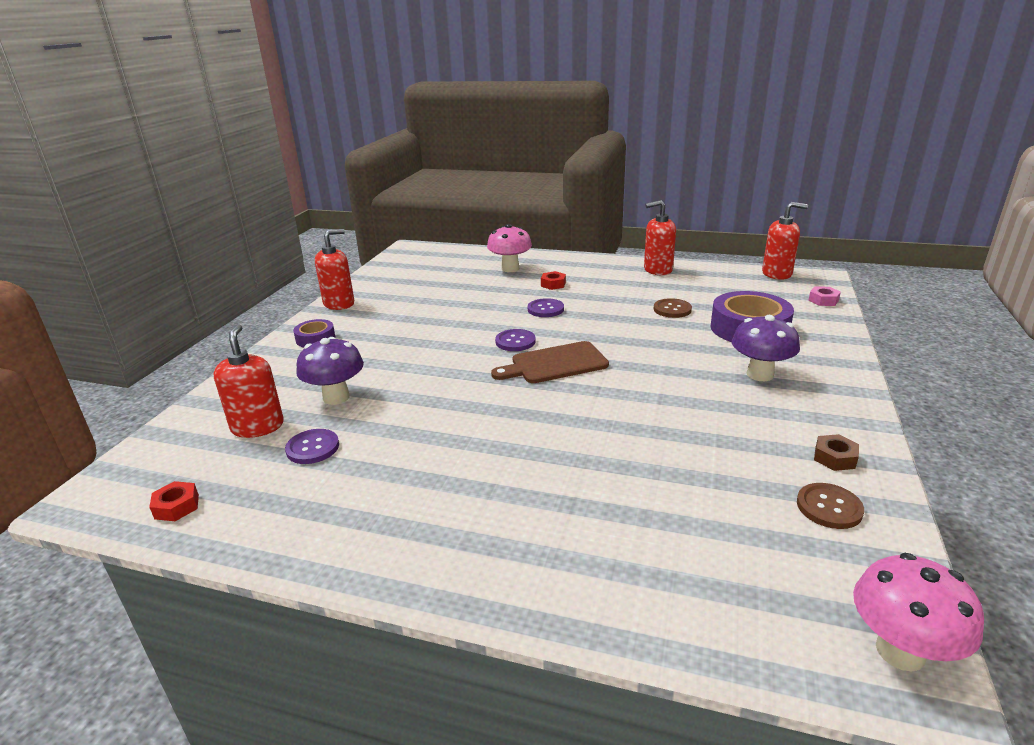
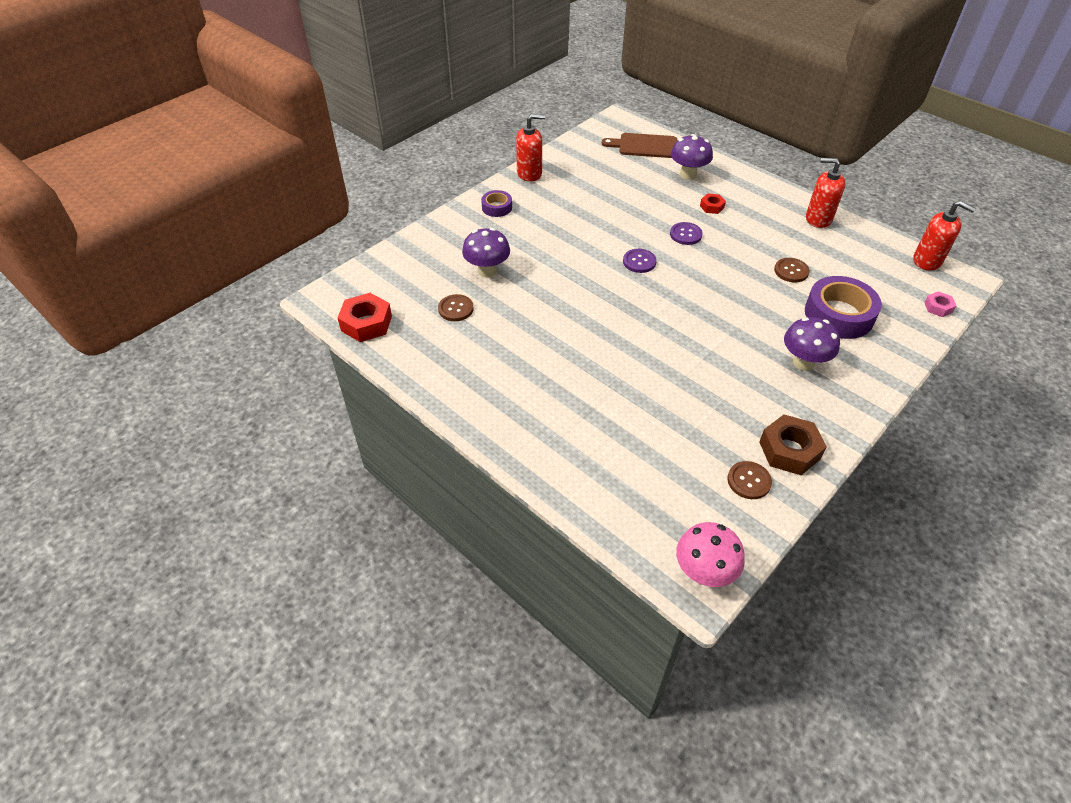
camera: 25 degrees right, 20 degrees up
(177, 506) = (366, 323): red nut -> red nut, size x1.86
(257, 427) = (429, 278): red soap dispenser -> none
(312, 448) = (456, 309): purple button -> brown button
(510, 269) = (688, 175): pink mushroom -> purple mushroom
(555, 364) = (654, 295): brown cutting board -> brown cutting board (644, 146)
(834, 458) = (789, 450): brown nut -> brown nut, size x1.86

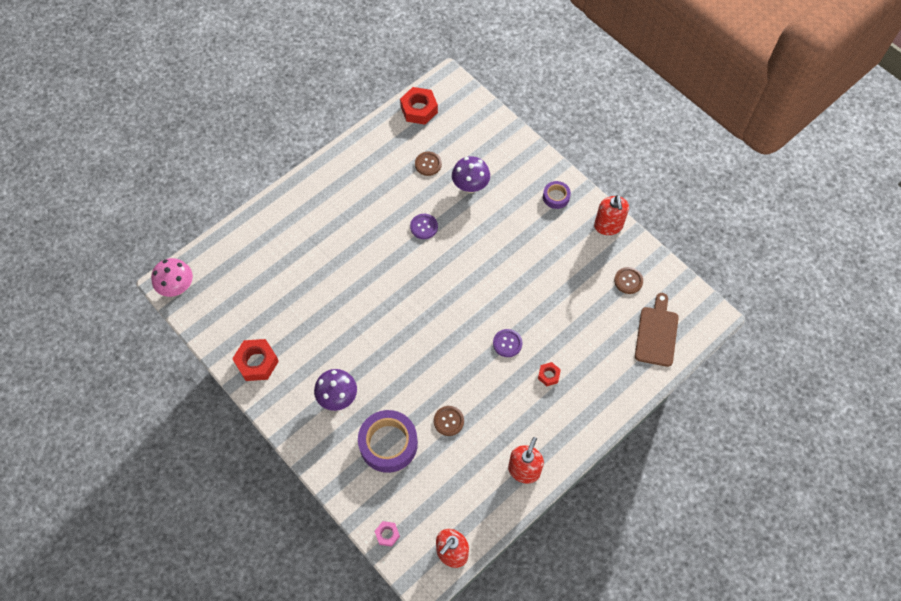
camera: 95 degrees right, 15 degrees up
(639, 262) = (472, 299): purple button -> purple button (424, 227)
(688, 175) = (603, 365): purple mushroom -> none
(749, 481) = (237, 329): brown button -> brown button (628, 281)
(789, 450) = (257, 362): brown nut -> red nut

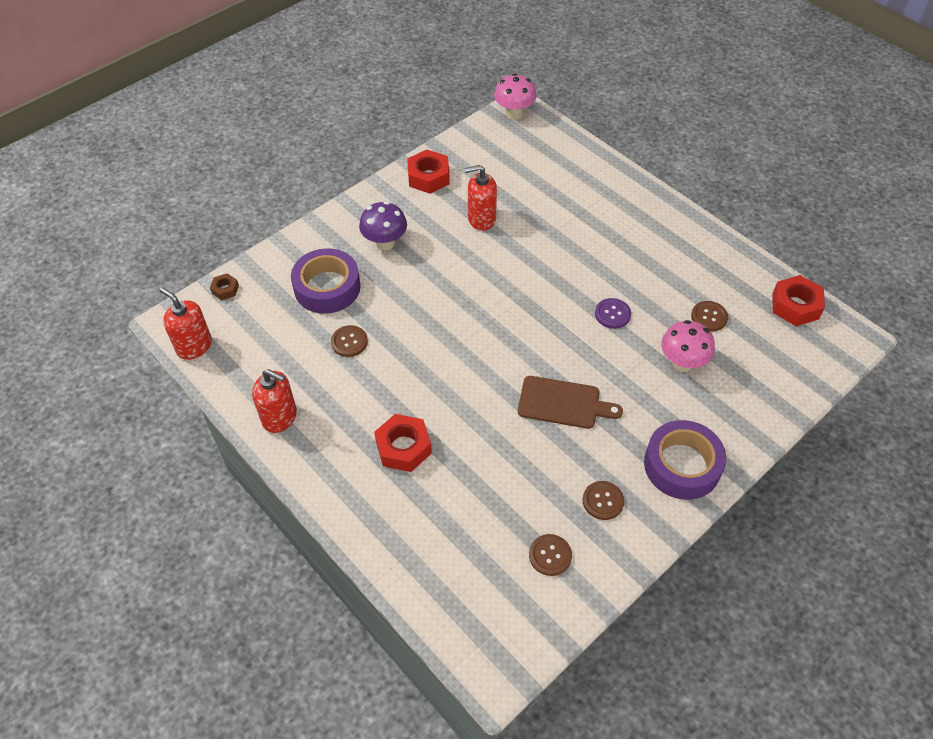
camera: 90 degrees right, 10 degrees down
(387, 534) = (225, 289): pink nut -> brown nut
(470, 186) = (682, 363): purple mushroom -> pink mushroom
(507, 343) = (449, 402): purple button -> none
(548, 375) = (403, 447): red nut -> red nut, size x1.86
(556, 197) = (682, 465): purple tape -> purple tape, size x1.92
(586, 246) = (603, 501): none -> brown button
(608, 226) = (642, 533): red soap dispenser -> red soap dispenser (481, 219)
(657, 333) = (464, 589): brown cutting board -> brown cutting board (563, 403)

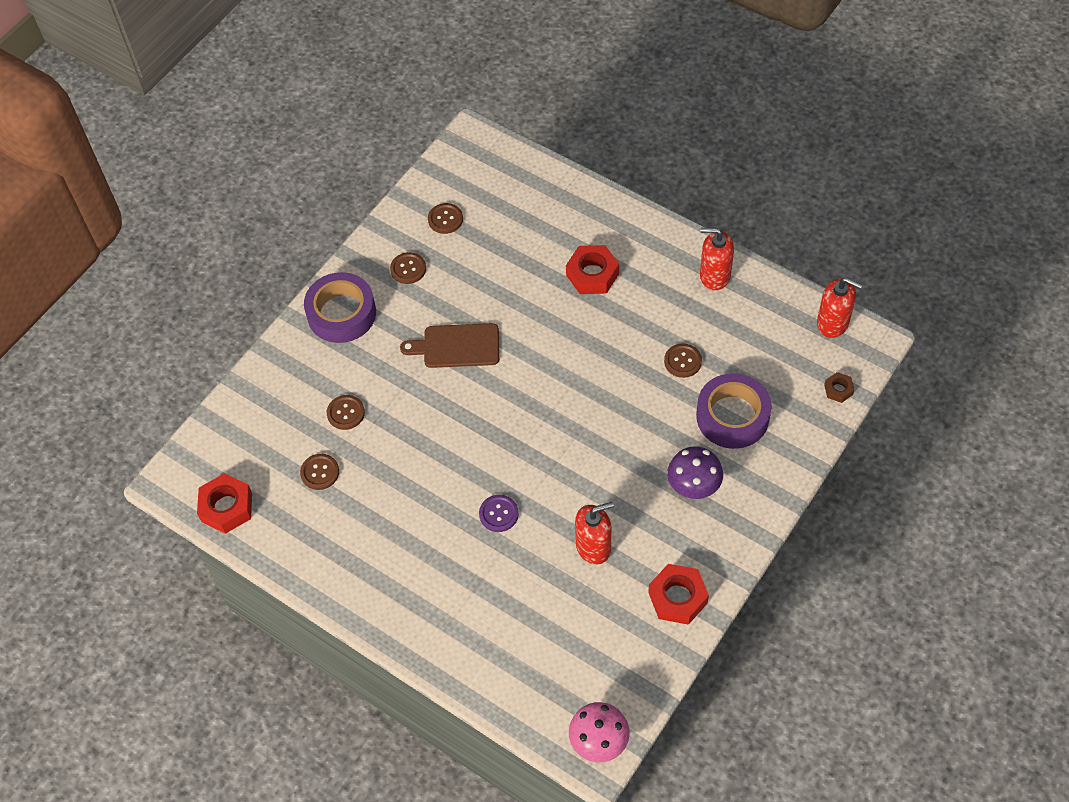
camera: 170 degrees right, 5 degrees up
(612, 314) = (422, 453): purple button -> purple button (498, 514)
(682, 363) = (346, 413): pink mushroom -> brown button

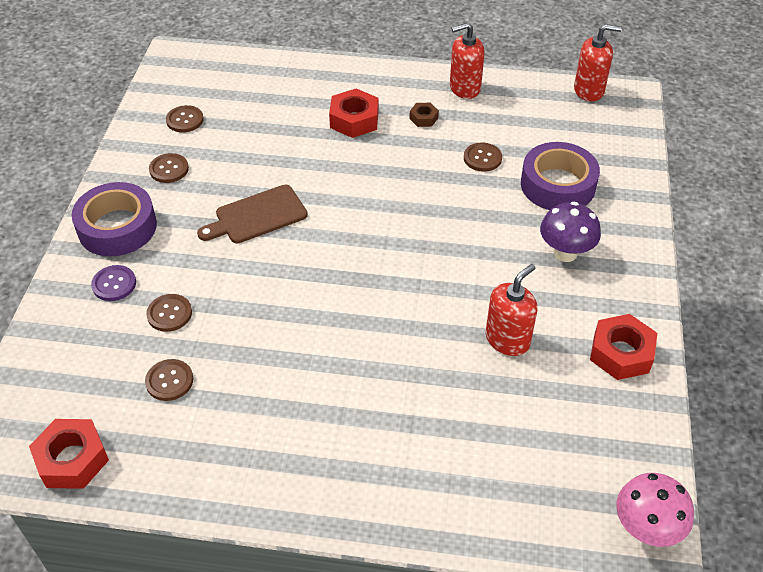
camera: 30 degrees left, 10 degrees down
(498, 514) = (391, 347): purple button -> purple button (114, 284)
(838, 390) = (631, 135): brown nut -> brown nut (423, 118)

